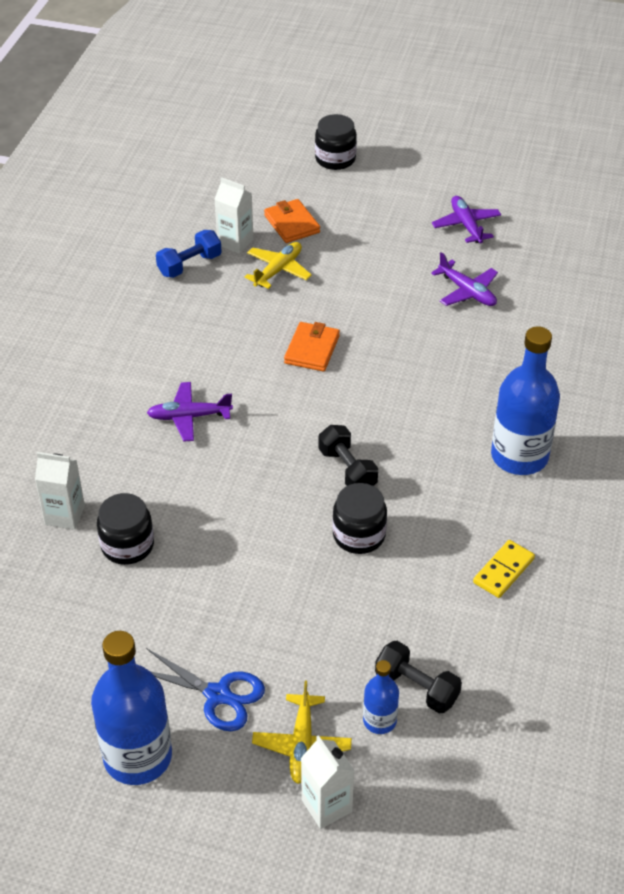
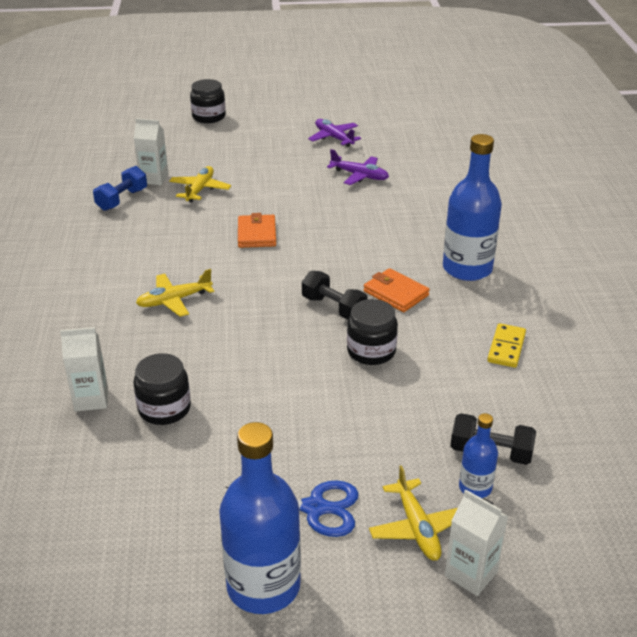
camera: 20 degrees left, 10 degrees down
(189, 417) = (174, 300): purple plane -> yellow plane
(292, 224) = (195, 160): orange wallet -> orange wallet (396, 293)

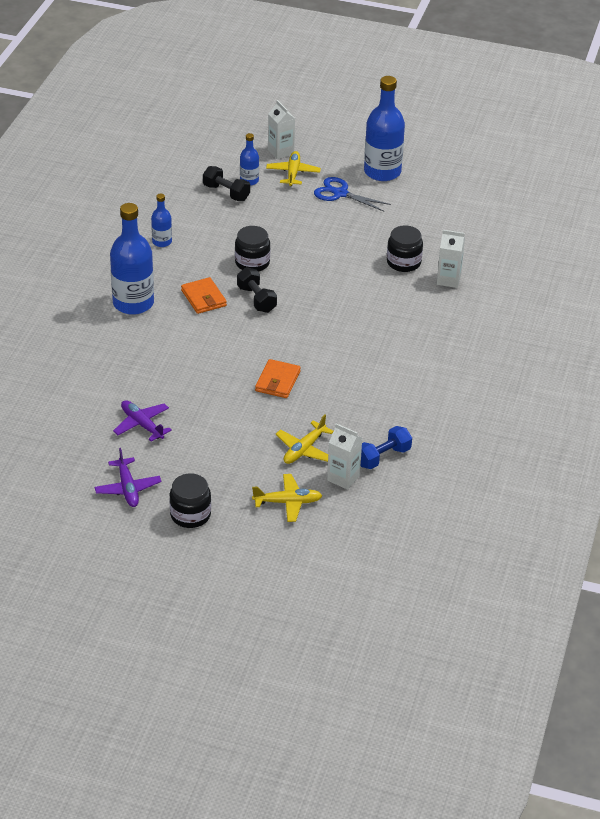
camera: 160 degrees left, 5 degrees up
(174, 300) = (371, 336): yellow plane -> yellow plane (288, 502)
(208, 117) = (244, 569): black jar -> black jar (190, 515)
(506, 348) = (162, 242): yellow domino -> blue bottle

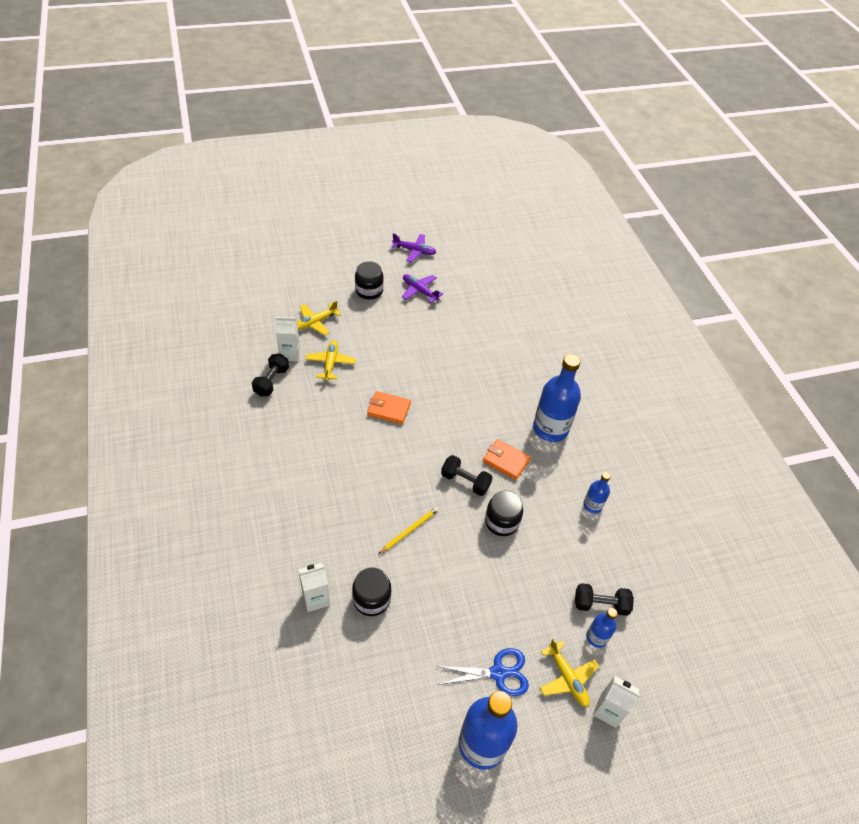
camera: 145 degrees right, 10 degrees up
(142, 424) = (450, 334): purple plane -> purple plane (414, 251)
(277, 381) = (389, 409): orange wallet -> orange wallet turned 60 degrees counterclockwise
(337, 288) = (409, 530): none -> yellow pencil
(383, 457) = (272, 381): blue dumbbell -> black dumbbell

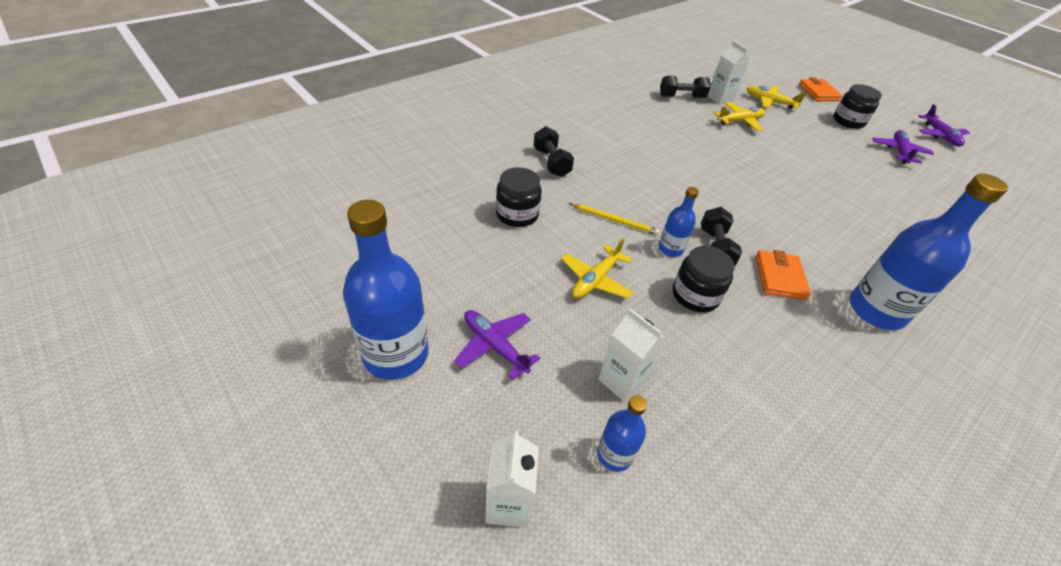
camera: 65 degrees right, 5 degrees down
(316, 598) = (493, 179): white carton -> white carton (621, 380)
(389, 409) = (735, 169): orange wallet -> orange wallet (818, 93)
(498, 673) = (494, 346): blue scissors -> purple plane
(567, 678) = (529, 430): yellow plane -> yellow plane (595, 280)
(592, 505) = (815, 393): blue bottle -> blue bottle (670, 249)
(600, 604) = (669, 446): black dumbbell -> black dumbbell (551, 162)

